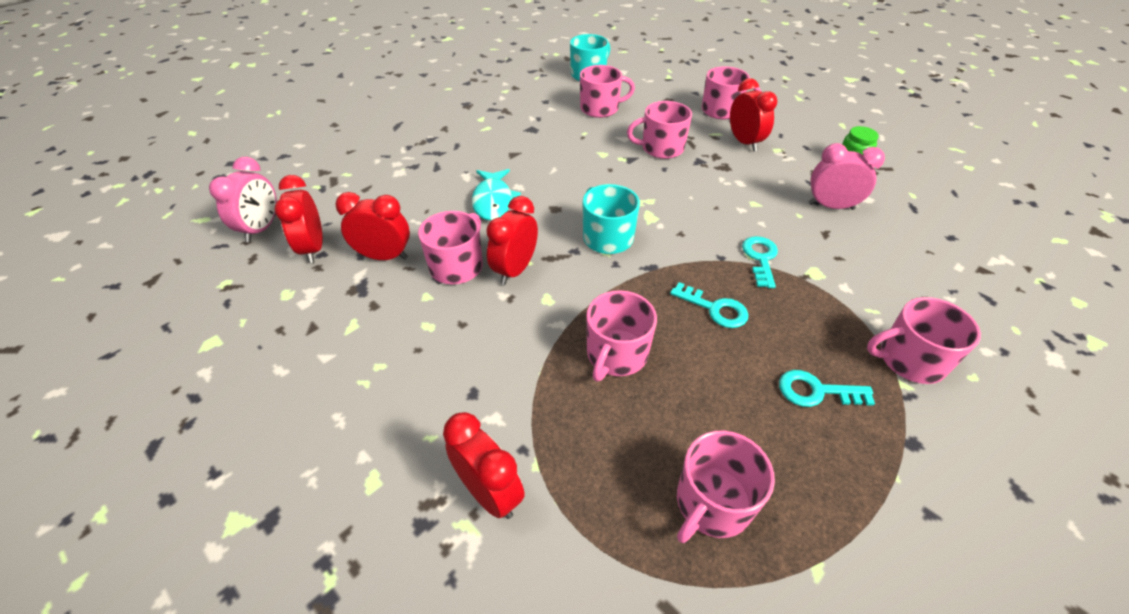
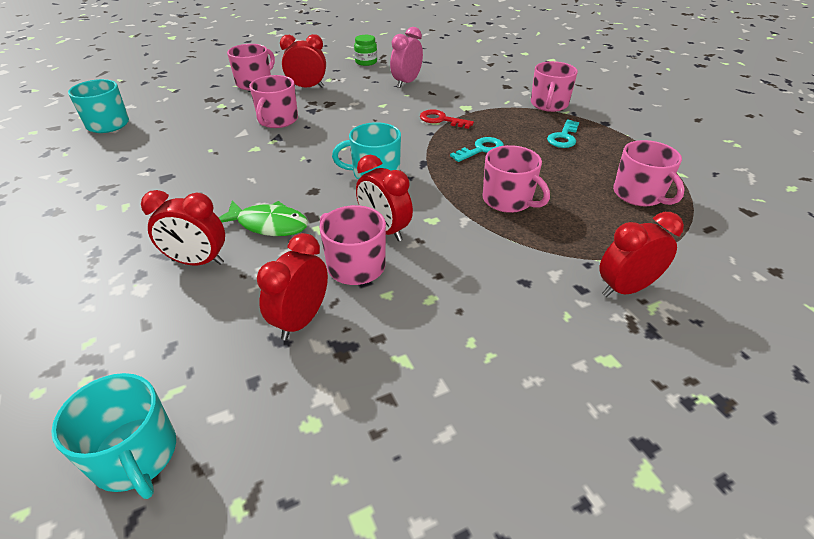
camera: 70 degrees left, 5 degrees down
(261, 229) = (136, 455): pink clock -> turquoise mug
(313, 248) = (235, 390): red clock -> red clock (198, 262)
(493, 201) = (268, 225): turquoise fish -> green fish
(600, 109) = (179, 132): pink mug -> none
(760, 258) = (441, 120): turquoise key -> red key

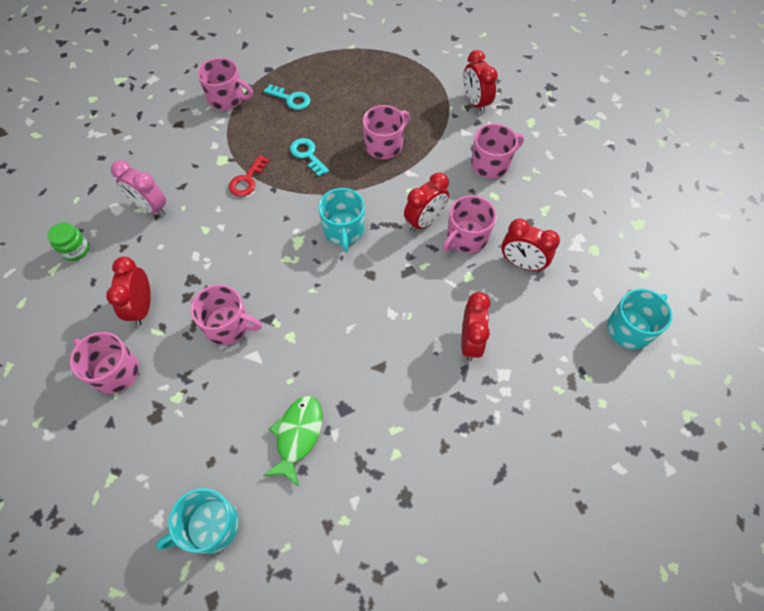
camera: 90 degrees left, 20 degrees up
(268, 225) = (420, 300): green fish -> green fish (298, 435)
(639, 194) = (377, 74): pink mug -> pink mug (491, 164)

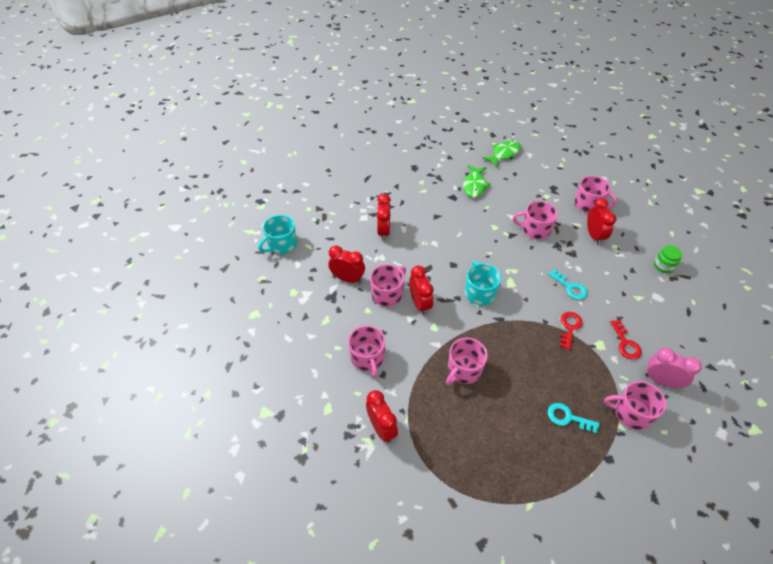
camera: 175 degrees right, 10 degrees down
(151, 208) = (632, 299): pink clock -> pink clock (661, 381)
(192, 159) = (625, 343): none -> red key
(210, 526) = (504, 154): turquoise mug -> green fish
(307, 155) = (529, 355): turquoise key -> turquoise key (570, 287)
(424, 221) = (420, 304): red clock -> red clock turned 120 degrees clockwise
(491, 164) = (367, 358): pink mug -> pink mug turned 75 degrees counterclockwise

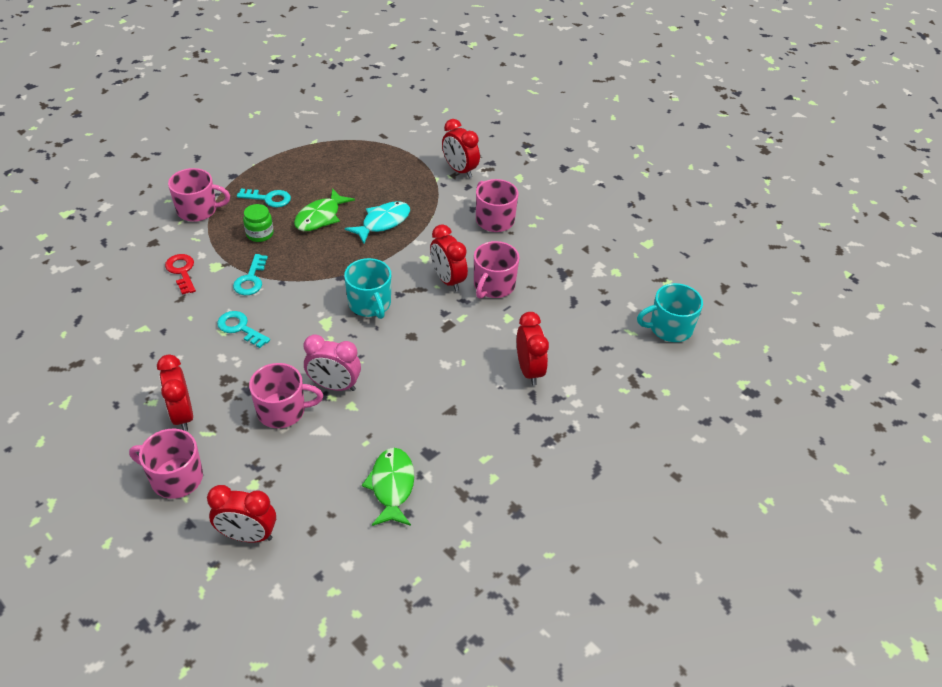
camera: 165 degrees right, 5 degrees down
(282, 245) = (669, 328): turquoise mug -> turquoise mug turned 135 degrees counterclockwise
(347, 279) = (553, 296): red clock -> red clock (248, 535)
(463, 370) = (383, 222): pink mug -> turquoise fish
(504, 154) = (334, 583): green fish -> green fish (320, 217)
(569, 327) = (251, 279): red key -> turquoise key
(661, 381) = (152, 241): pink clock -> pink clock (334, 386)
(663, 266) = (83, 380): green jar -> green jar (260, 234)

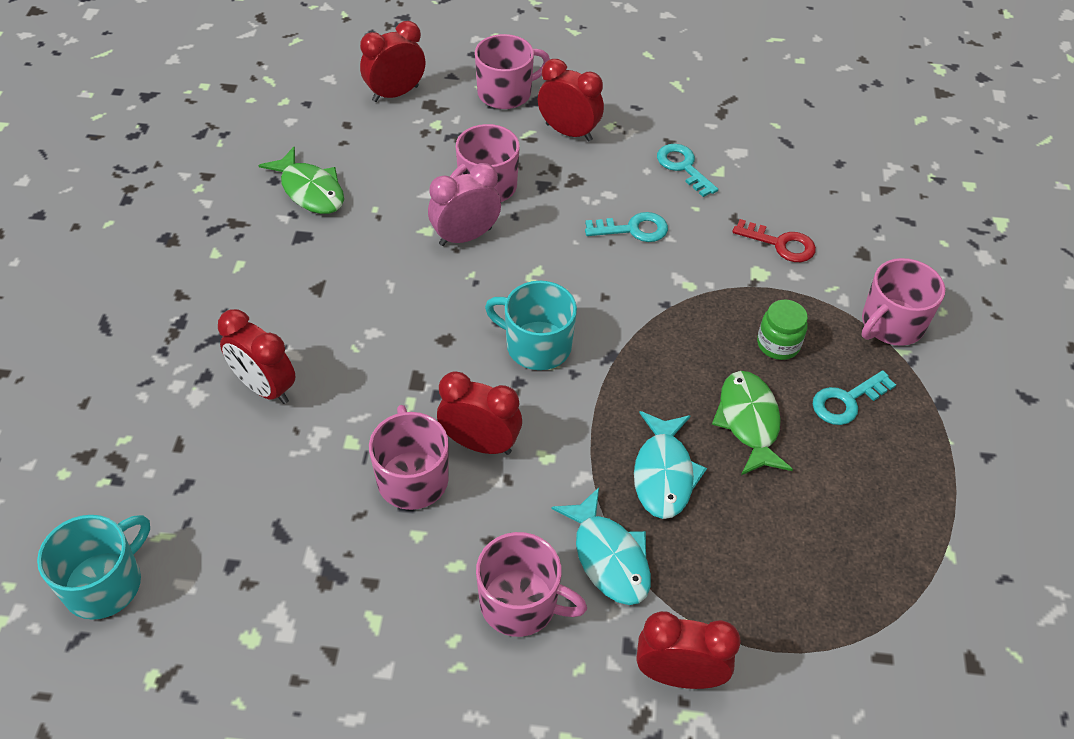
camera: 140 degrees right, 5 degrees up
(251, 279) = (701, 284): turquoise key -> turquoise key (683, 167)
(442, 212) = (609, 557): none -> turquoise fish

